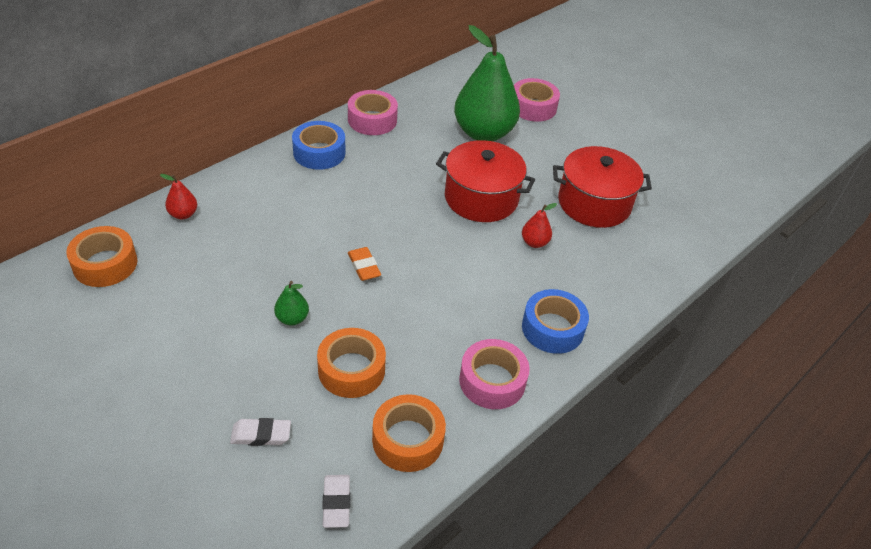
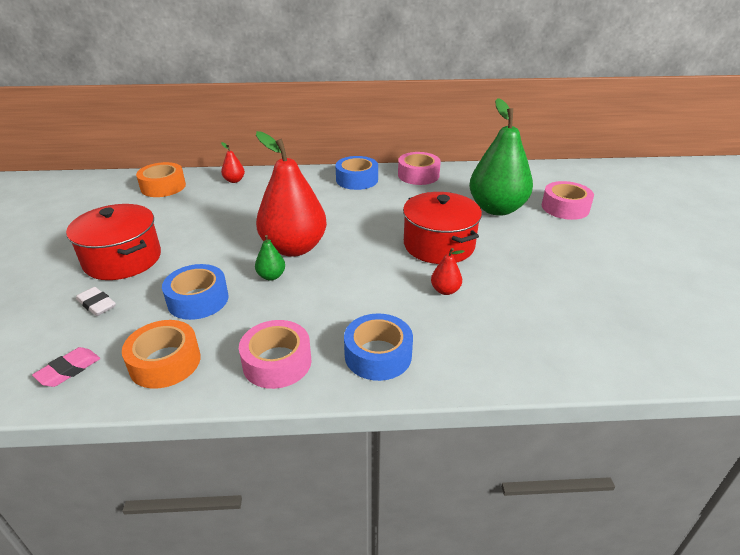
camera: 45 degrees right, 10 degrees down
(292, 318) = (209, 254): green pear -> green pear (271, 276)
(336, 503) = (69, 370): white eraser -> pink eraser
(351, 370) = (198, 300): orange tape -> blue tape
(364, 267) = (294, 248): orange eraser -> red pear
(594, 203) = (541, 288): red pot -> red pot (123, 259)

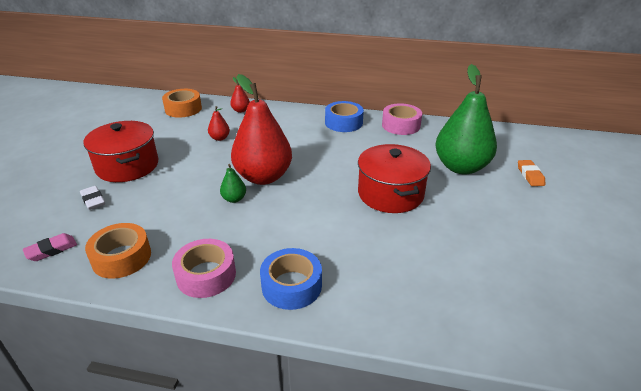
camera: 15 degrees right, 0 degrees up
(198, 300) = (168, 209): blue tape -> none
(445, 290) = (377, 237): red pear -> red pear (219, 138)
(565, 207) = (530, 175): pink tape -> orange eraser

